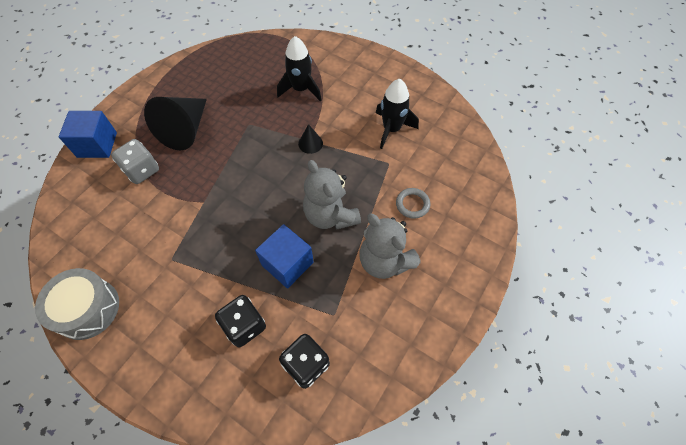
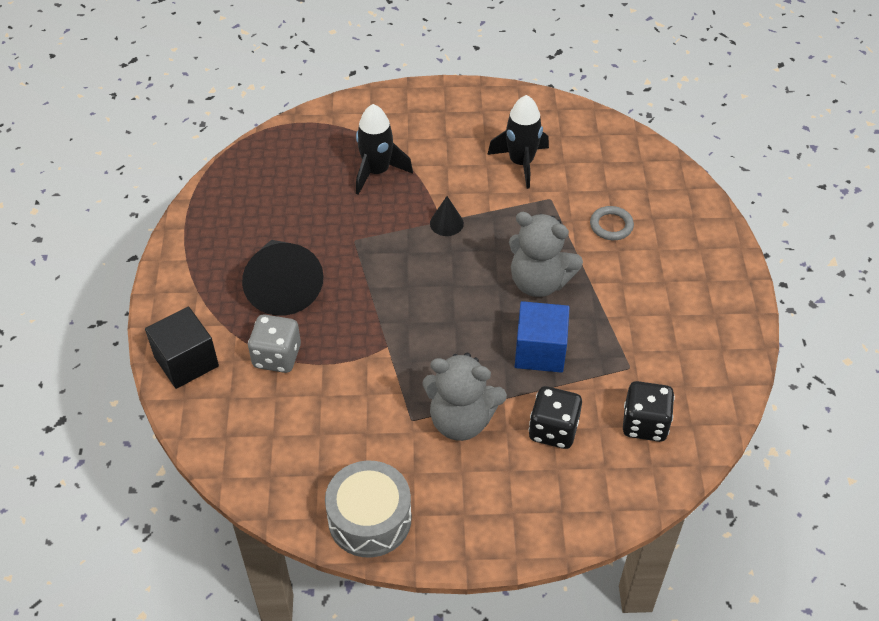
camera: 35 degrees left, 10 degrees down
(97, 145) = (186, 361): blue cube -> black cube
(384, 261) = (632, 292): grey teddy bear -> grey teddy bear (461, 420)

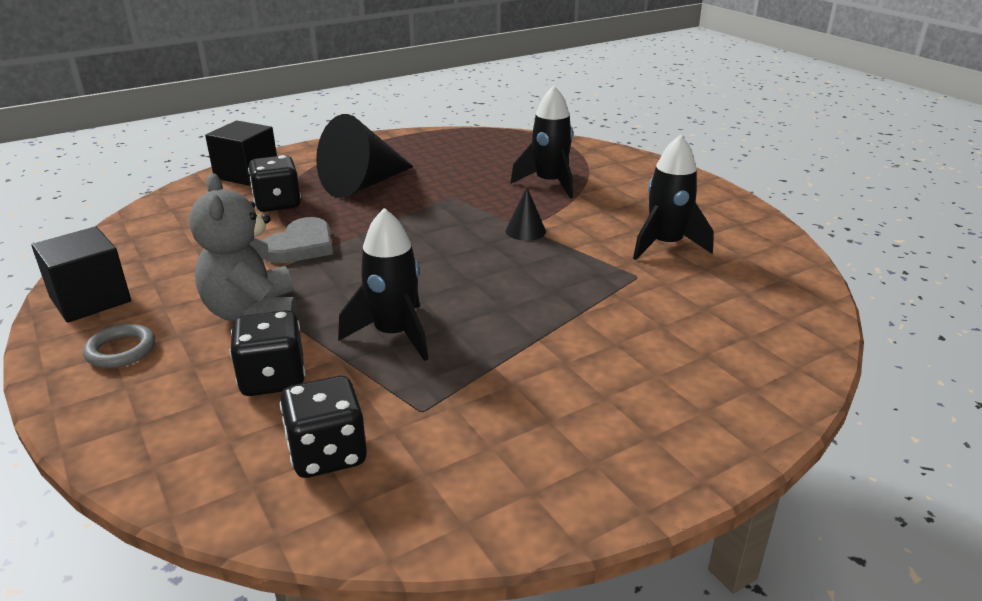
camera: 60 degrees right, 20 degrees down
(277, 356) = (278, 204): grey dice -> black dice
(369, 519) = (90, 299): grey drum -> black cube
(372, 363) = (301, 245): none -> grey heart
(539, 282) = (501, 304): grey teddy bear -> none
(540, 351) = (394, 334): blue cube -> black rocket
(611, 225) = (650, 327): grey ring -> grey ring (121, 350)

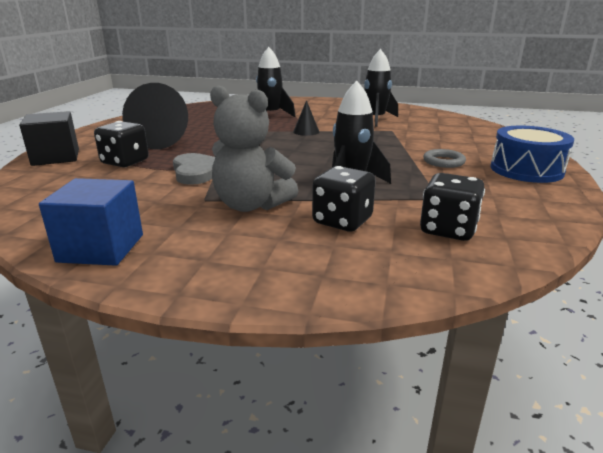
camera: 45 degrees left, 5 degrees down
(90, 299) = (101, 248): black cube -> blue cube
(121, 350) = (208, 256): grey ring -> grey ring (443, 161)
(644, 440) = (526, 170): none -> blue drum

